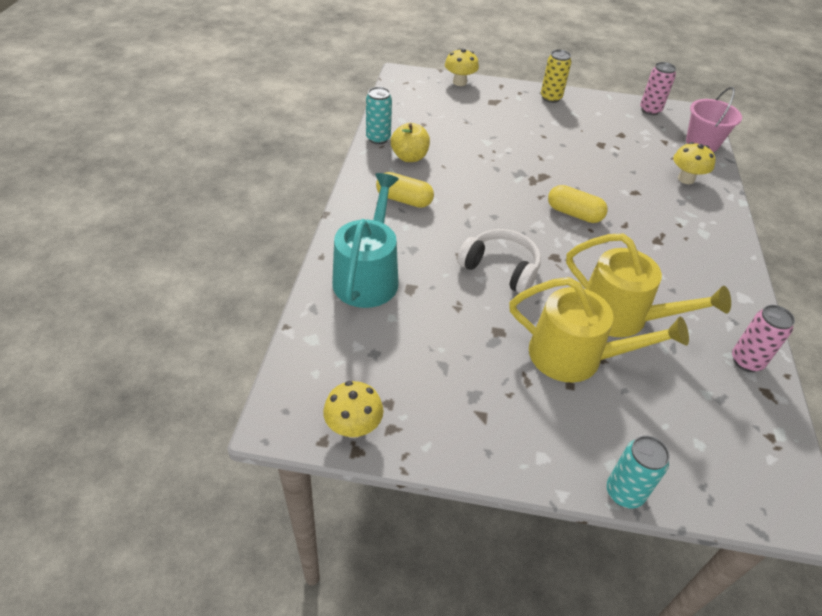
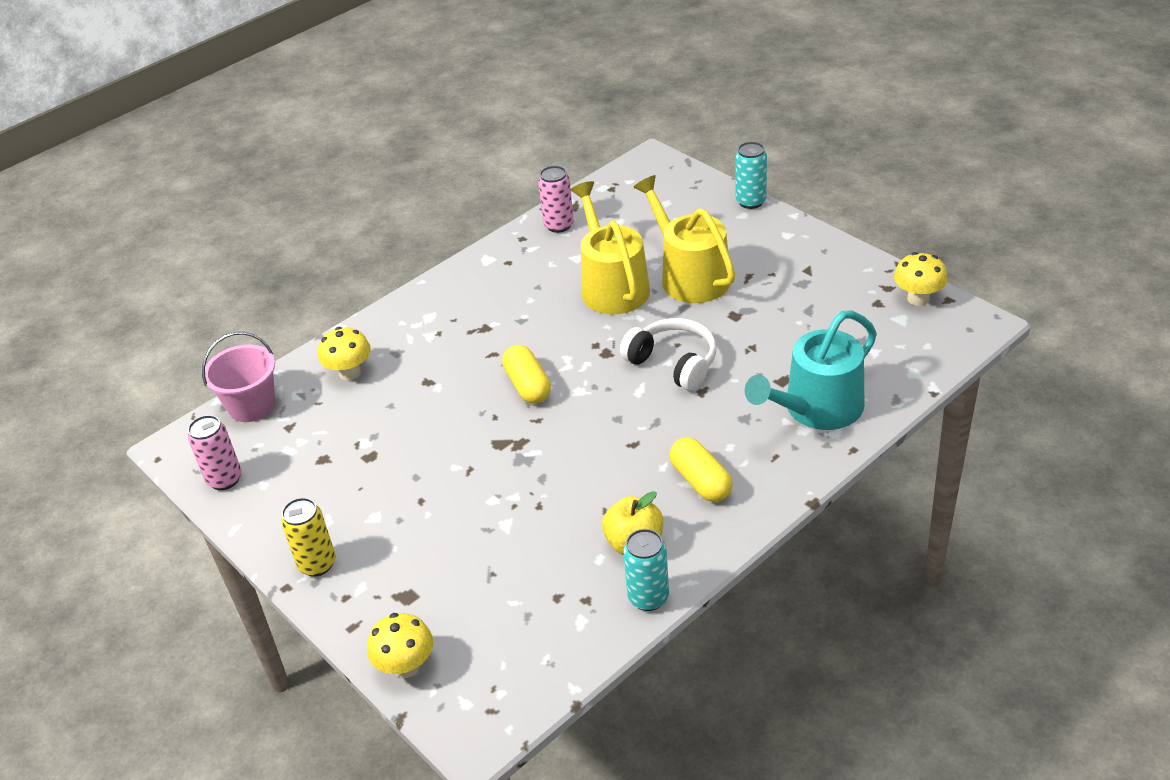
camera: 135 degrees left, 5 degrees down
(500, 268) = (673, 363): white headphones -> white headphones turned 150 degrees clockwise

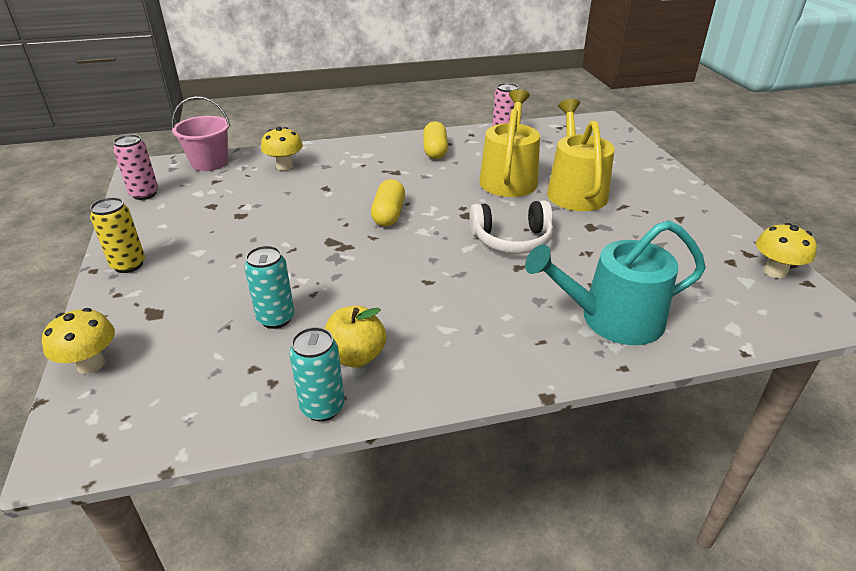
camera: 25 degrees right, 5 degrees down
(673, 363) = (512, 240): white headphones -> white headphones turned 105 degrees clockwise
(700, 481) = (457, 332): yellow capsule -> yellow capsule (435, 151)
(750, 201) = (662, 163): turquoise can -> turquoise can (276, 318)

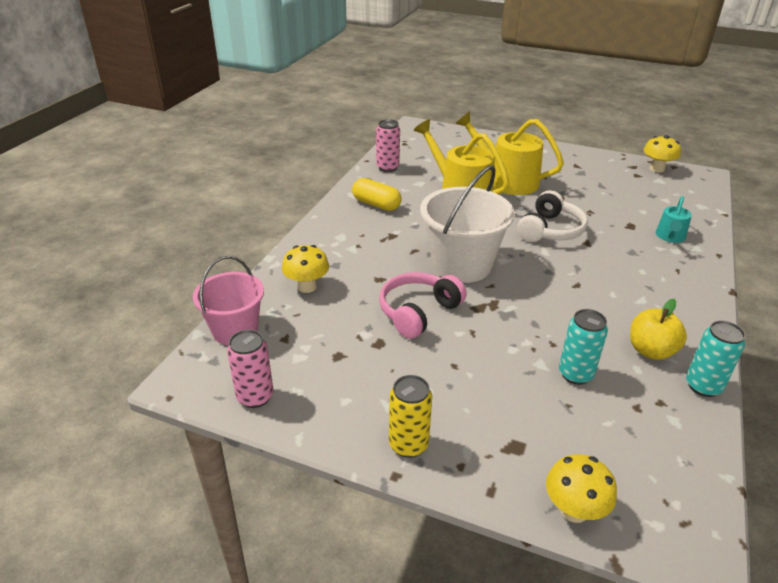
camera: 55 degrees left, 0 degrees up
(296, 217) = (418, 312): none -> pink headphones
(388, 214) = (461, 265): yellow capsule -> white bucket
(612, 319) = (670, 237): turquoise watering can -> turquoise watering can, size x0.51

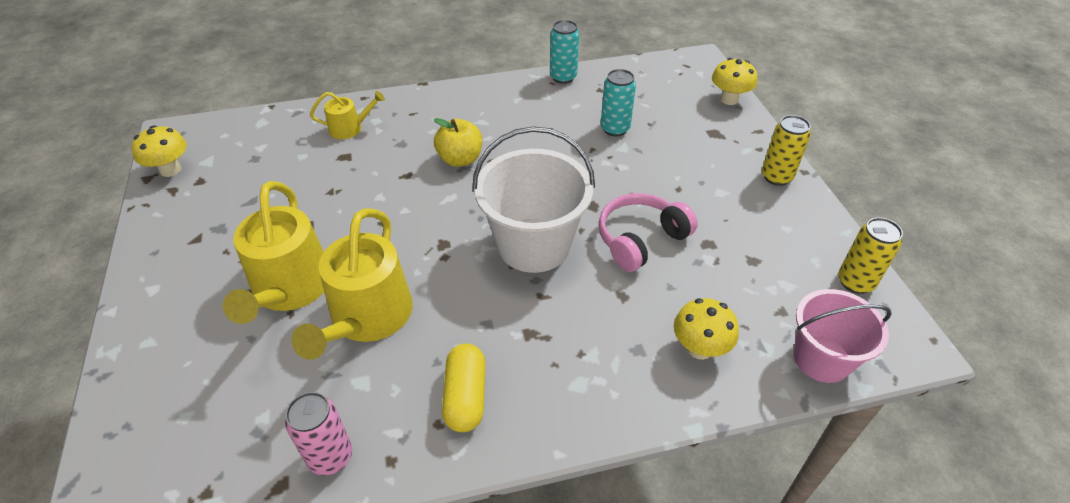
camera: 125 degrees left, 10 degrees up
(255, 397) = (855, 282): pink can -> yellow can
(418, 312) = (640, 239): pink headphones -> pink headphones turned 135 degrees clockwise
(550, 230) = (401, 207): white headphones -> none
(651, 351) = (547, 104): yellow apple -> yellow apple (460, 159)
(670, 237) = (349, 128): turquoise watering can -> yellow watering can

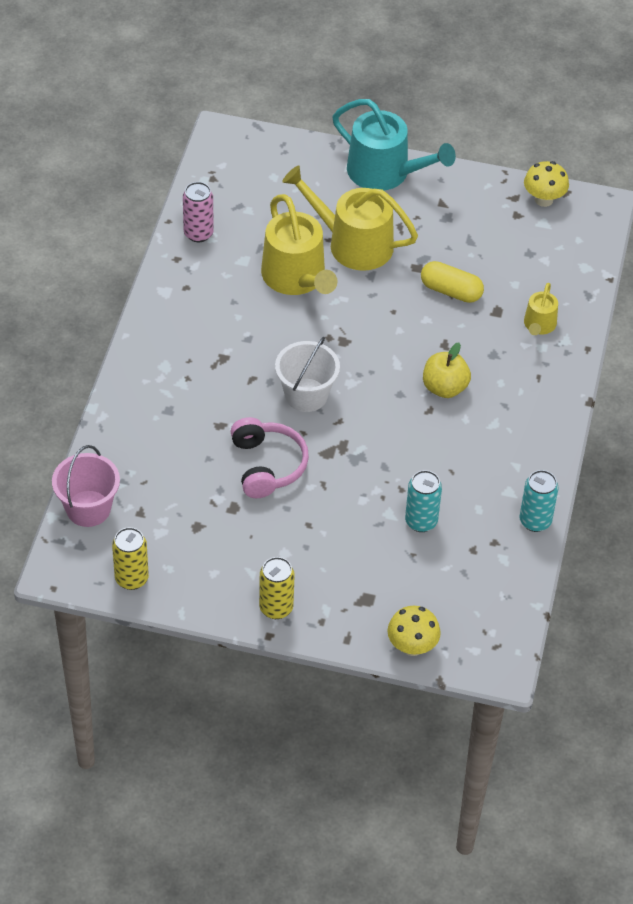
camera: 115 degrees right, 5 degrees up
(151, 304) = (385, 172): none -> turquoise watering can
(367, 317) = (296, 277): yellow watering can -> yellow watering can turned 150 degrees counterclockwise
(465, 397) = (196, 306): yellow capsule -> yellow capsule (451, 291)
(533, 245) = (306, 395): white bucket -> white bucket, size x0.66
(699, 348) = (145, 444): yellow mushroom -> none

